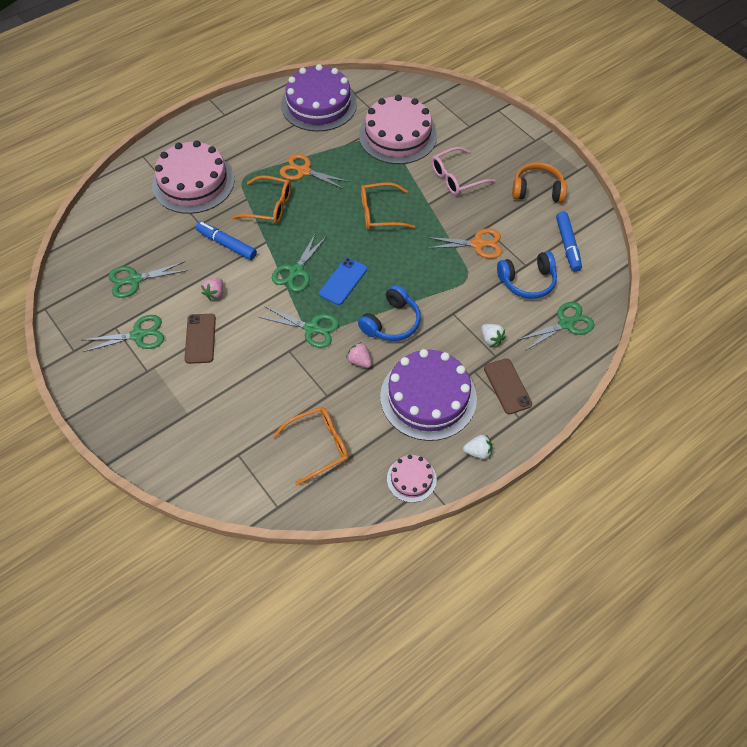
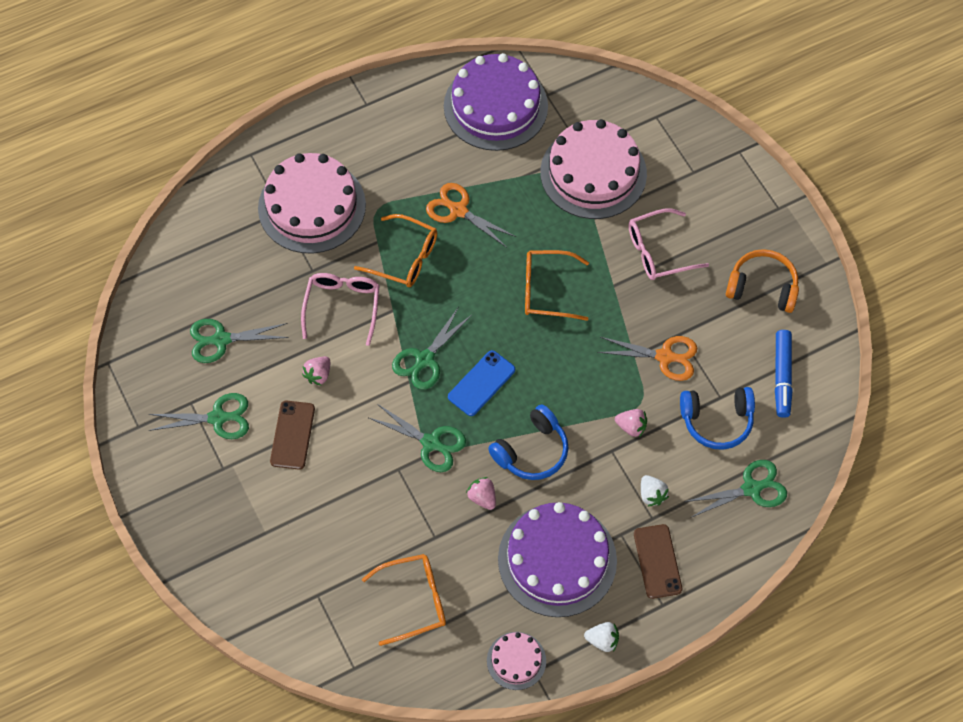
camera: 10 degrees right, 5 degrees up
(226, 244) = (342, 306): blue marker -> pink glasses
(464, 294) = (631, 427): none -> pink strawberry

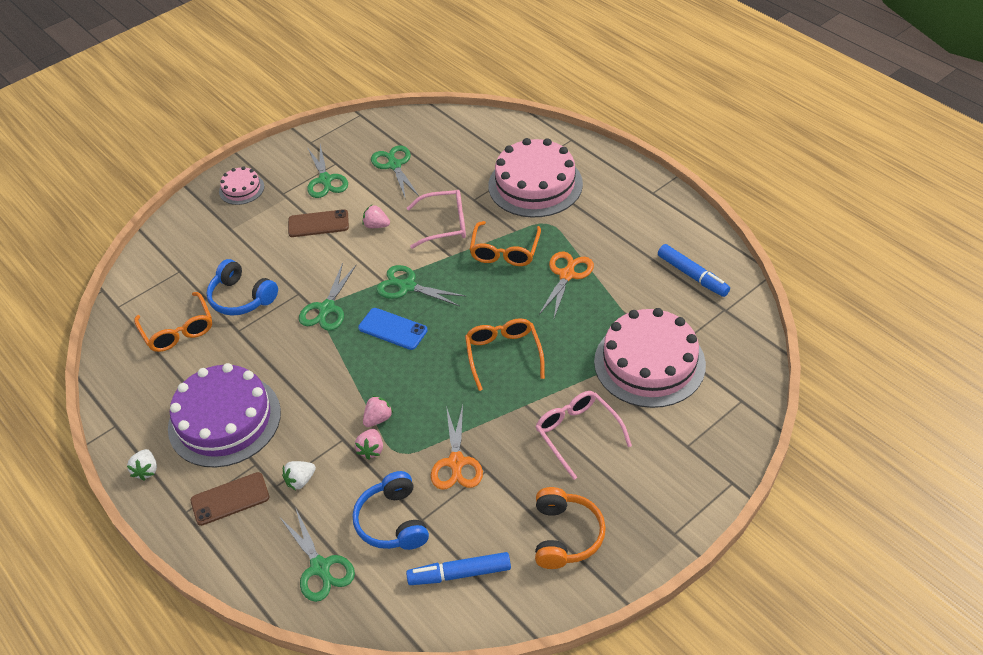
camera: 80 degrees right, 15 degrees down
(482, 497) = (279, 354): pink strawberry -> pink strawberry (378, 419)
(495, 106) = (692, 276): purple cake -> blue marker
(516, 660) = (125, 410): pink cake -> pink cake (241, 189)
(532, 451) = (331, 379): blue headphones -> blue headphones (241, 298)

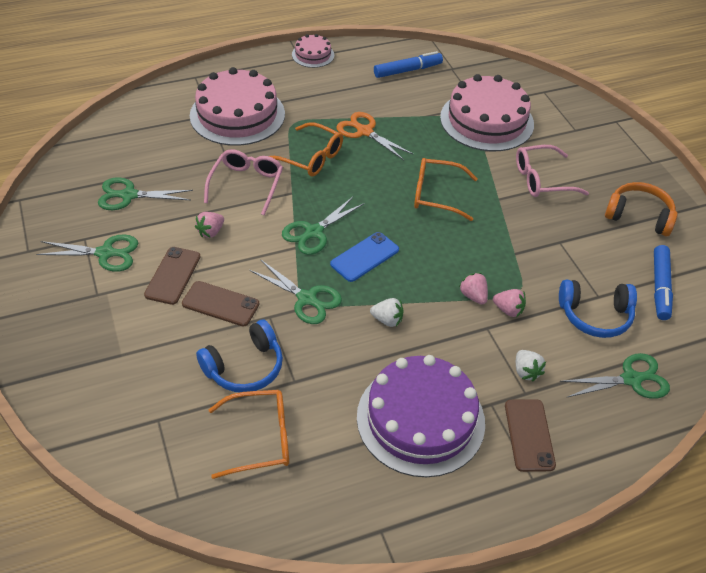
camera: 75 degrees left, 0 degrees up
(146, 470) = (462, 507): white strawberry -> white strawberry (387, 320)
(241, 189) = (57, 329): pink cake -> pink cake (313, 55)
(300, 261) = (220, 304): none -> brown phone
(456, 463) = (545, 257): orange scissors -> none

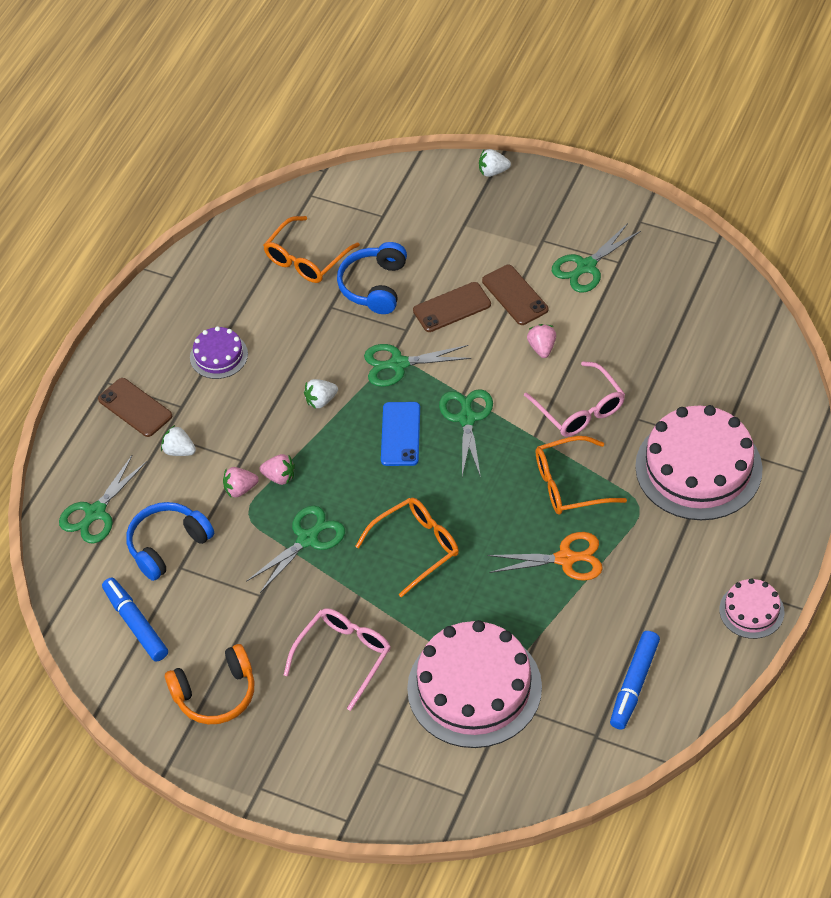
camera: 140 degrees right, 5 degrees up
(36, 376) = (493, 171): none -> white strawberry
(128, 195) = (649, 317): green scissors -> green scissors (308, 538)
(420, 419) = (218, 355): purple cake -> purple cake, size x0.49

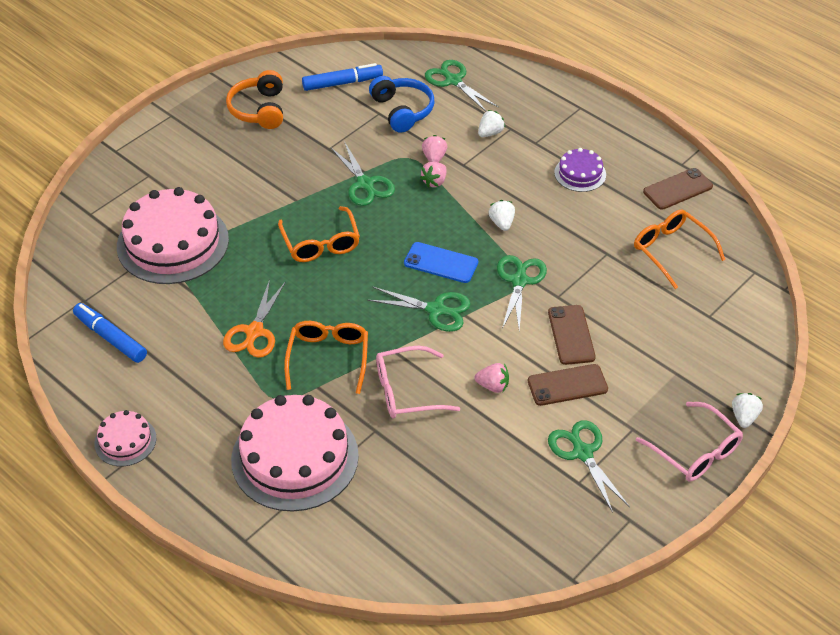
camera: 105 degrees right, 5 degrees down
(135, 408) = (546, 117): brown phone -> brown phone (677, 189)
(344, 656) = (247, 179): pink glasses -> pink glasses (695, 452)
(374, 286) = (620, 288): blue headphones -> none

